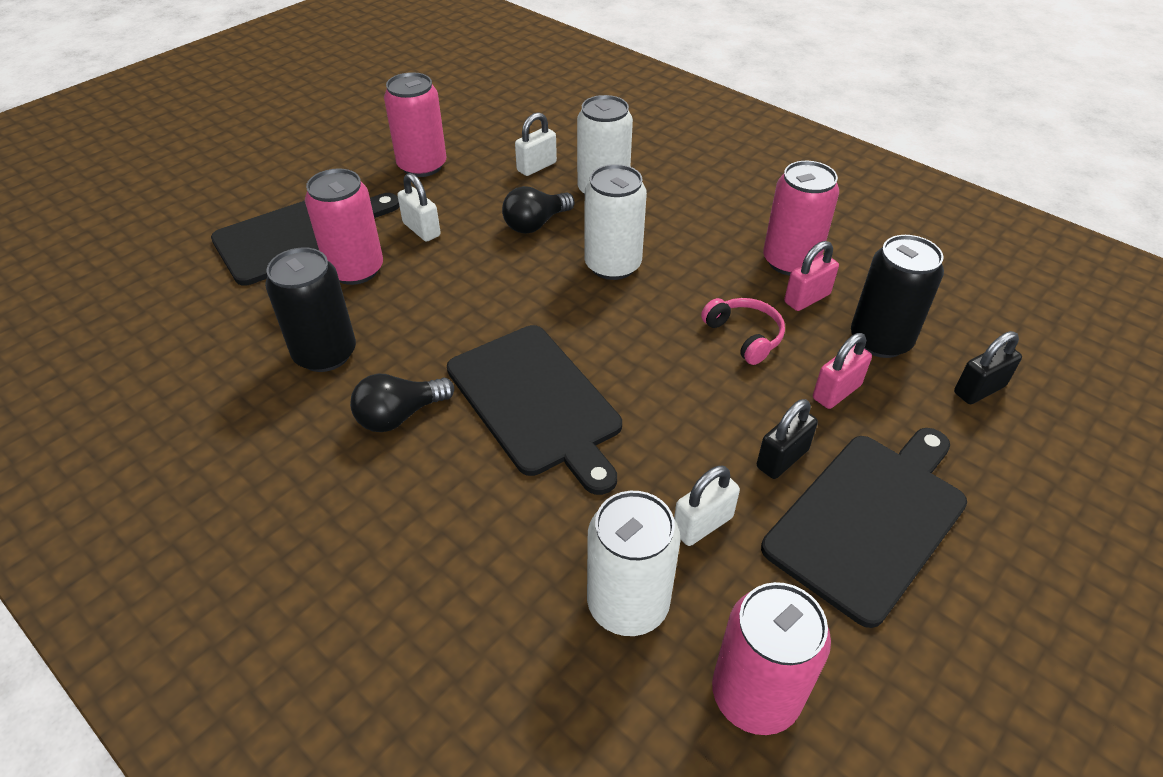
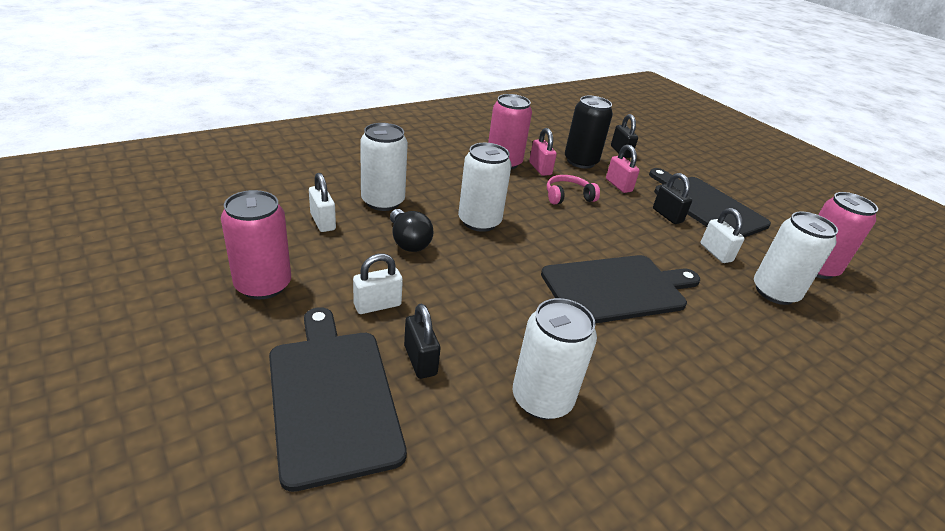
camera: 80 degrees left, 10 degrees down
(325, 354) = (542, 399): black can -> white can
(355, 270) = (420, 360): pink can -> black padlock
(400, 415) = (626, 360): black light bulb -> none

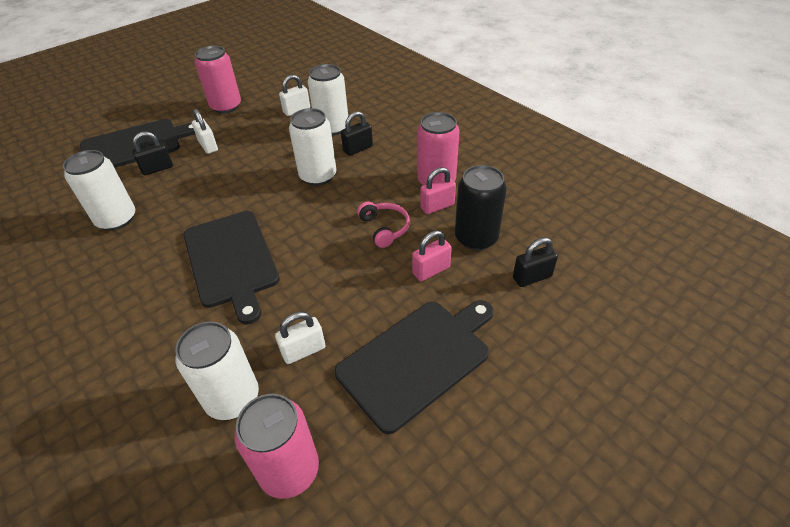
camera: 90 degrees right, 10 degrees up
(408, 241) = (280, 147): black light bulb -> none
(667, 215) = (375, 312): black padlock -> black padlock (358, 149)

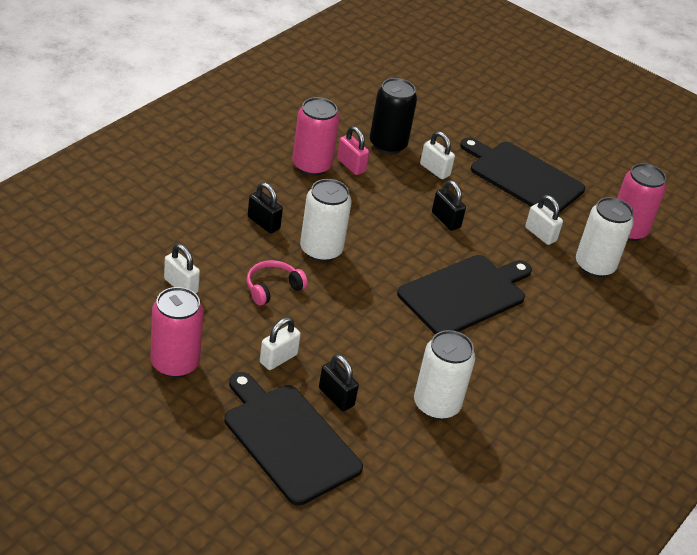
camera: 110 degrees left, 5 degrees down
(332, 128) = (221, 248): white can -> none
(384, 228) = (391, 197): pink headphones -> pink headphones (272, 288)
(431, 270) = (434, 170): pink padlock -> white padlock
(532, 277) = (424, 119): black padlock -> black padlock (446, 220)

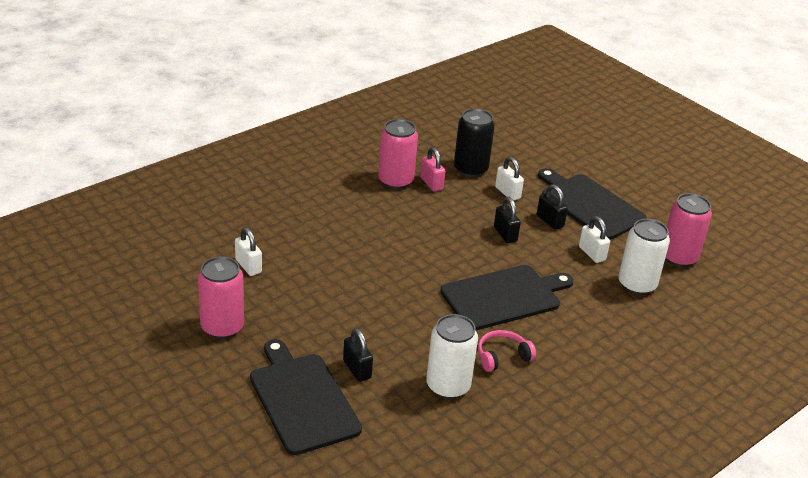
camera: 15 degrees right, 5 degrees down
(263, 223) = (337, 223): black padlock -> black padlock (550, 221)
(272, 288) = (328, 275): pink headphones -> pink headphones (502, 356)
(278, 358) = (315, 332): white padlock -> none
(321, 250) = (382, 249): white can -> none

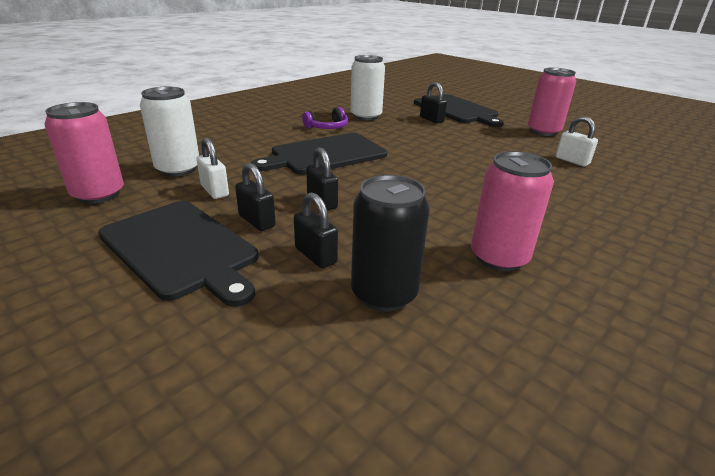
camera: 175 degrees right, 5 degrees down
(431, 183) = (442, 259): pink padlock -> none
(502, 356) = (327, 127): pink headphones -> purple headphones
(507, 193) = (315, 256): white padlock -> black padlock

